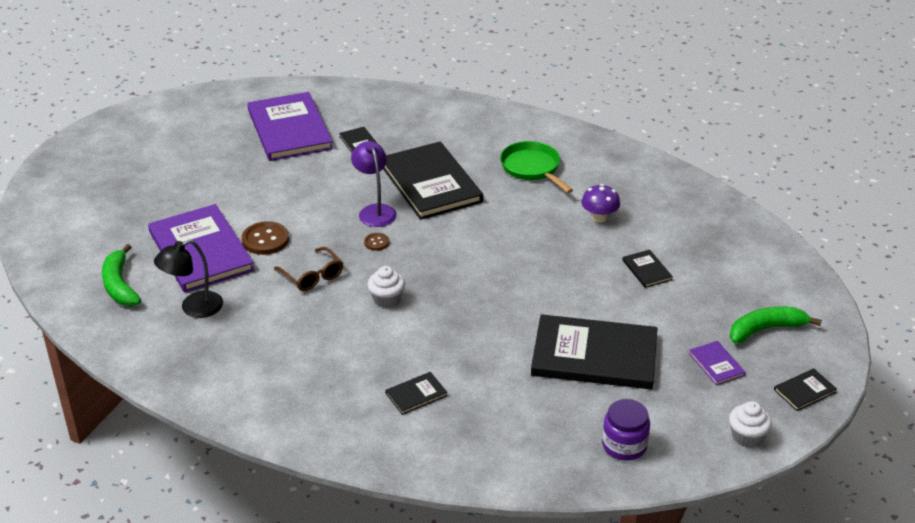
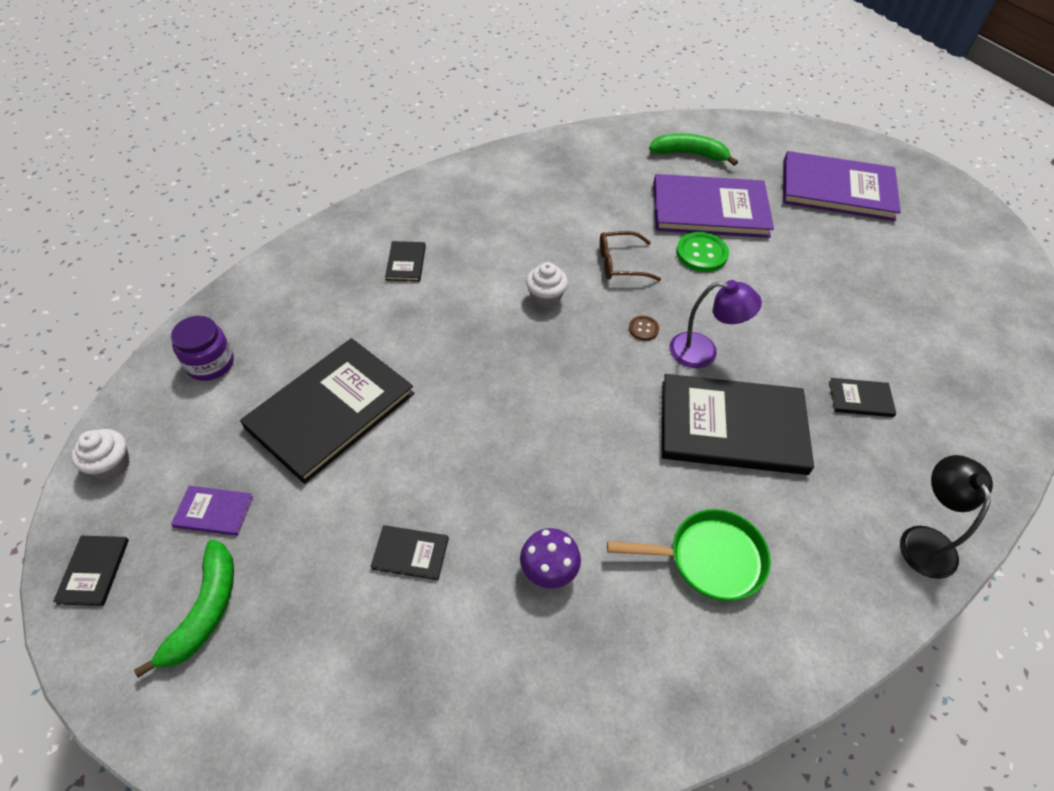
camera: 120 degrees right, 15 degrees up
(193, 308) = (628, 182): black lamp -> black lamp (923, 540)
(265, 240) = (701, 254): brown button -> green button
(289, 129) = (920, 348): purple book -> purple book (837, 189)

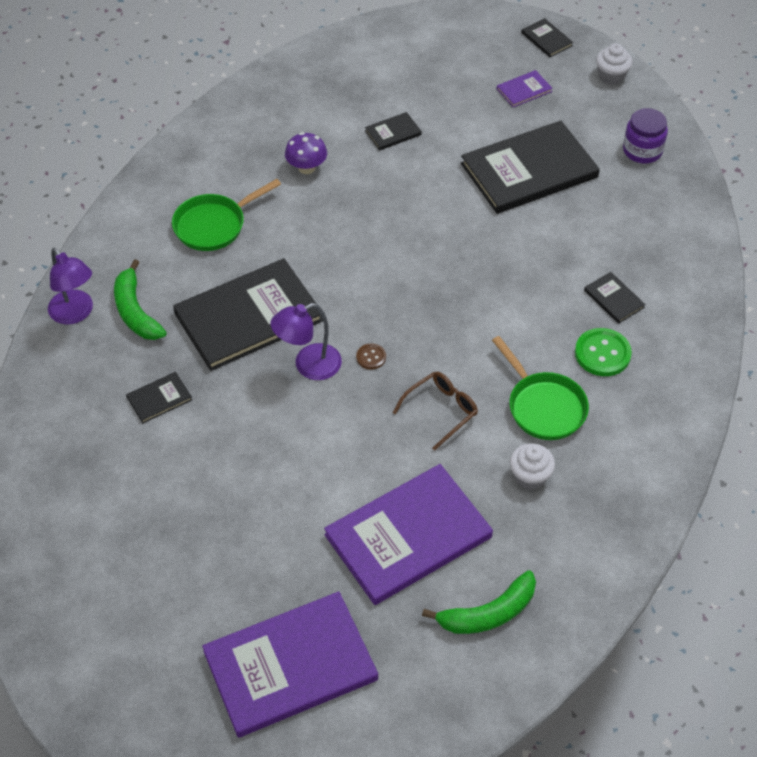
camera: 145 degrees right, 0 degrees up
(205, 610) = (469, 57): green banana -> green banana (135, 311)
(331, 410) = (529, 170): black book -> black book turned 60 degrees clockwise
(542, 227) = (543, 406): none -> green pan
(546, 298) = (472, 337): white cupcake -> white cupcake (530, 476)
(701, 254) = (377, 470): green button -> green button (602, 353)
(923, 540) = (75, 314): black lamp -> purple lamp

